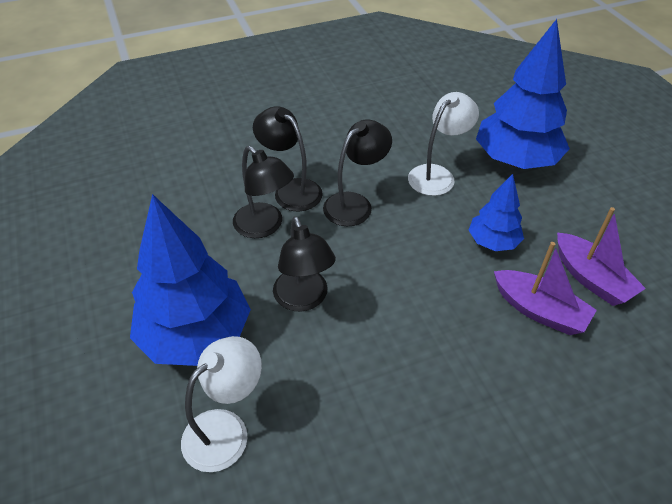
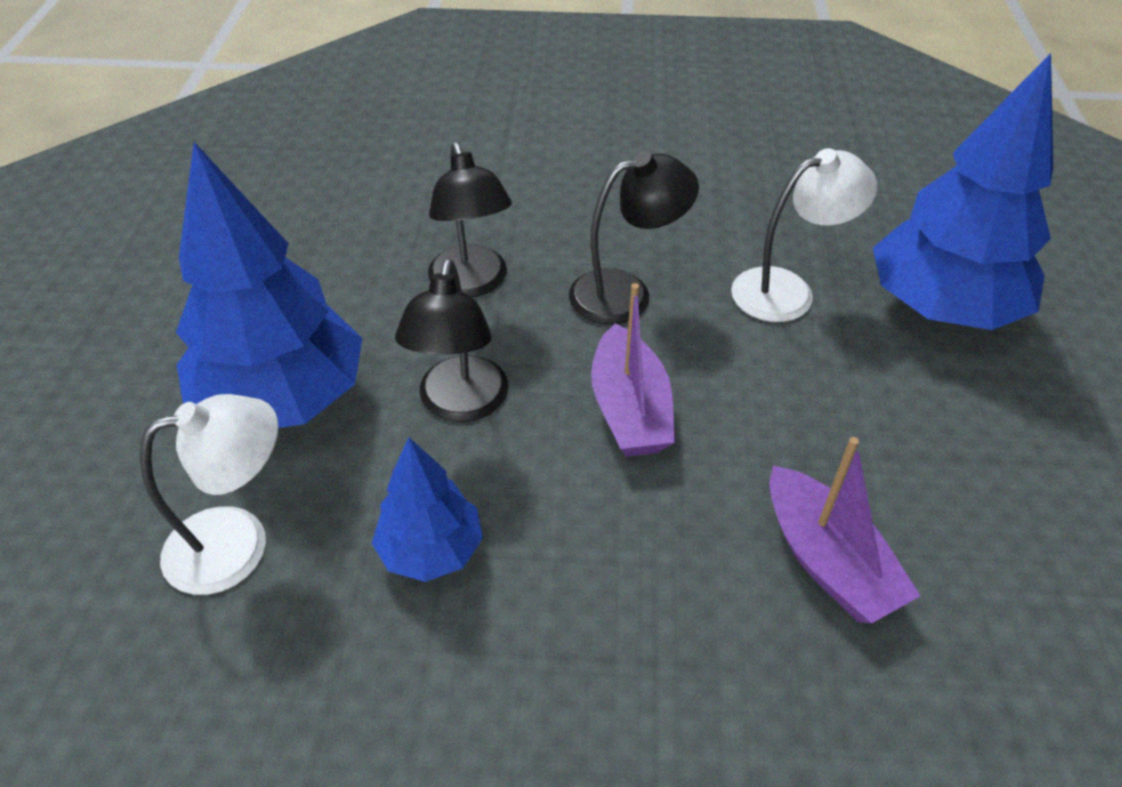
camera: 25 degrees right, 0 degrees up
(291, 190) = (543, 244): black lamp -> none
(492, 242) = (815, 423): blue tree -> blue tree (431, 550)
(591, 278) = (959, 544): purple boat -> purple boat (629, 409)

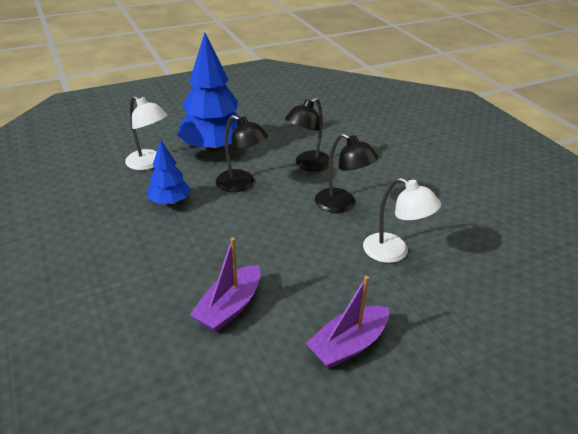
camera: 60 degrees right, 10 degrees down
(460, 404) = (241, 184): black lamp -> black lamp turned 120 degrees counterclockwise
(629, 409) = (273, 226): purple boat -> purple boat (348, 345)
(941, 308) = (438, 313): blue tree -> none

